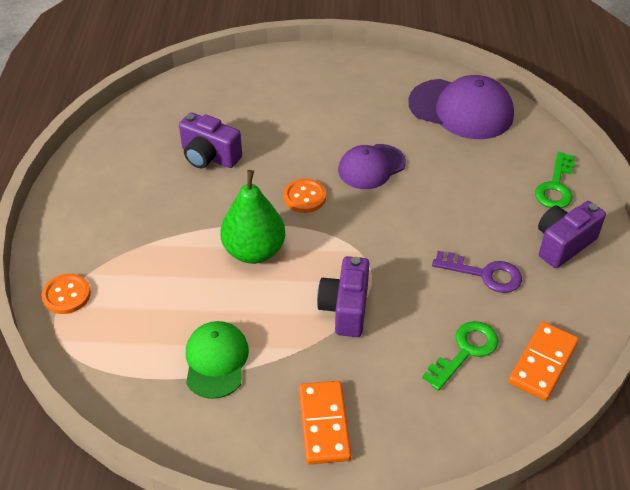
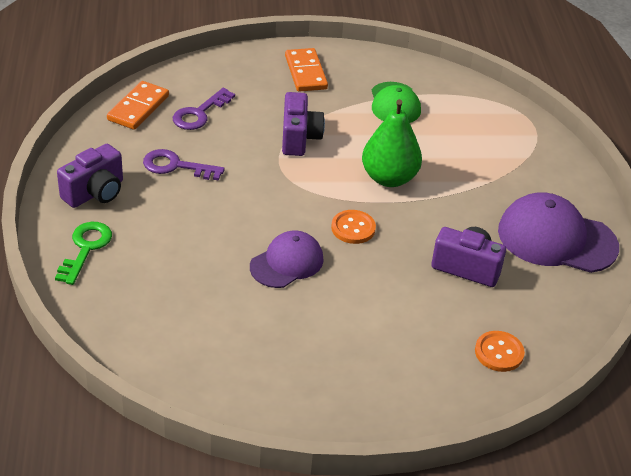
camera: 170 degrees right, 5 degrees down
(66, 295) = (535, 141): orange button -> orange button (499, 352)
(461, 109) = (179, 342): purple cap -> purple cap (556, 238)
(465, 351) = (199, 113): green key -> purple key

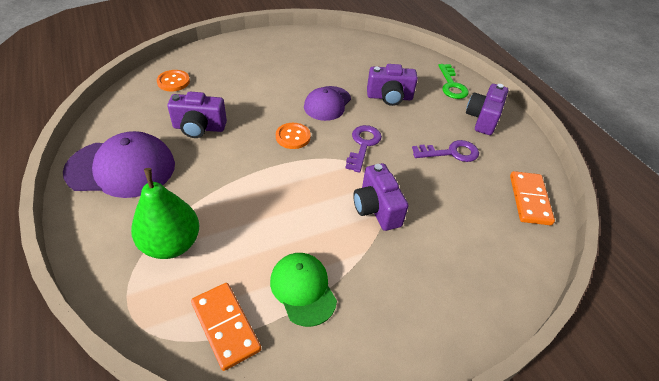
camera: 160 degrees right, 5 degrees up
(193, 251) = (389, 97): none -> purple camera
(199, 113) = (477, 210): purple key -> purple key (363, 145)
(306, 72) = (422, 307): orange domino -> orange domino (225, 326)
(389, 178) = (279, 188): green pear -> green pear (171, 244)

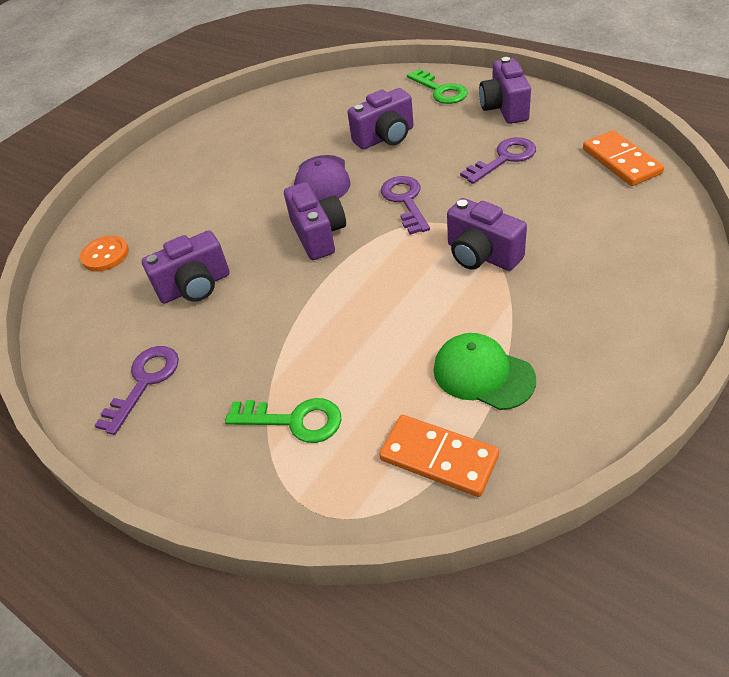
camera: 20 degrees left, 0 degrees up
(121, 168) = (144, 382): purple cap -> purple key
(171, 244) = (294, 420): green pear -> green key
(293, 137) = (318, 235): orange button -> purple camera

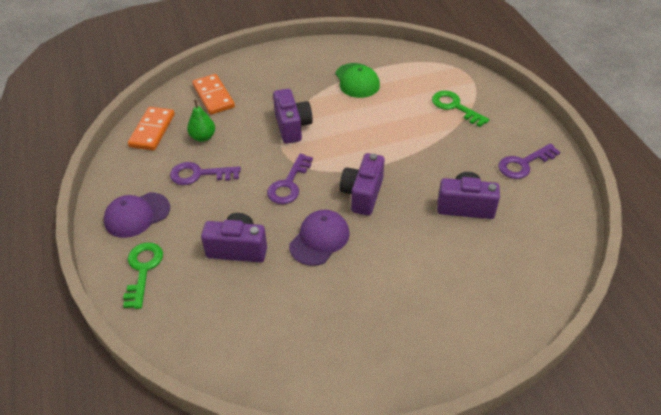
camera: 150 degrees left, 0 degrees up
(105, 255) = (520, 276): orange button -> none
(438, 458) = (406, 66): orange domino -> orange domino (213, 96)
(504, 108) = (137, 215): purple camera -> purple cap
(559, 187) = (203, 137): none -> green pear

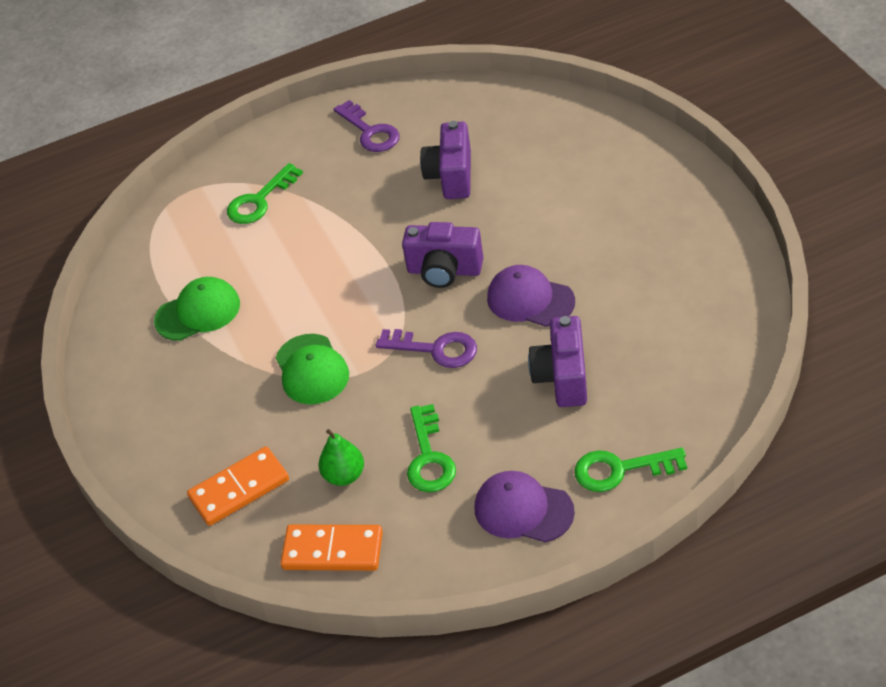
camera: 90 degrees left, 0 degrees up
(137, 215) = (523, 510): purple cap -> purple cap turned 150 degrees clockwise
(199, 174) = (429, 457): purple key -> green key
(292, 126) = (311, 369): purple camera -> green cap

